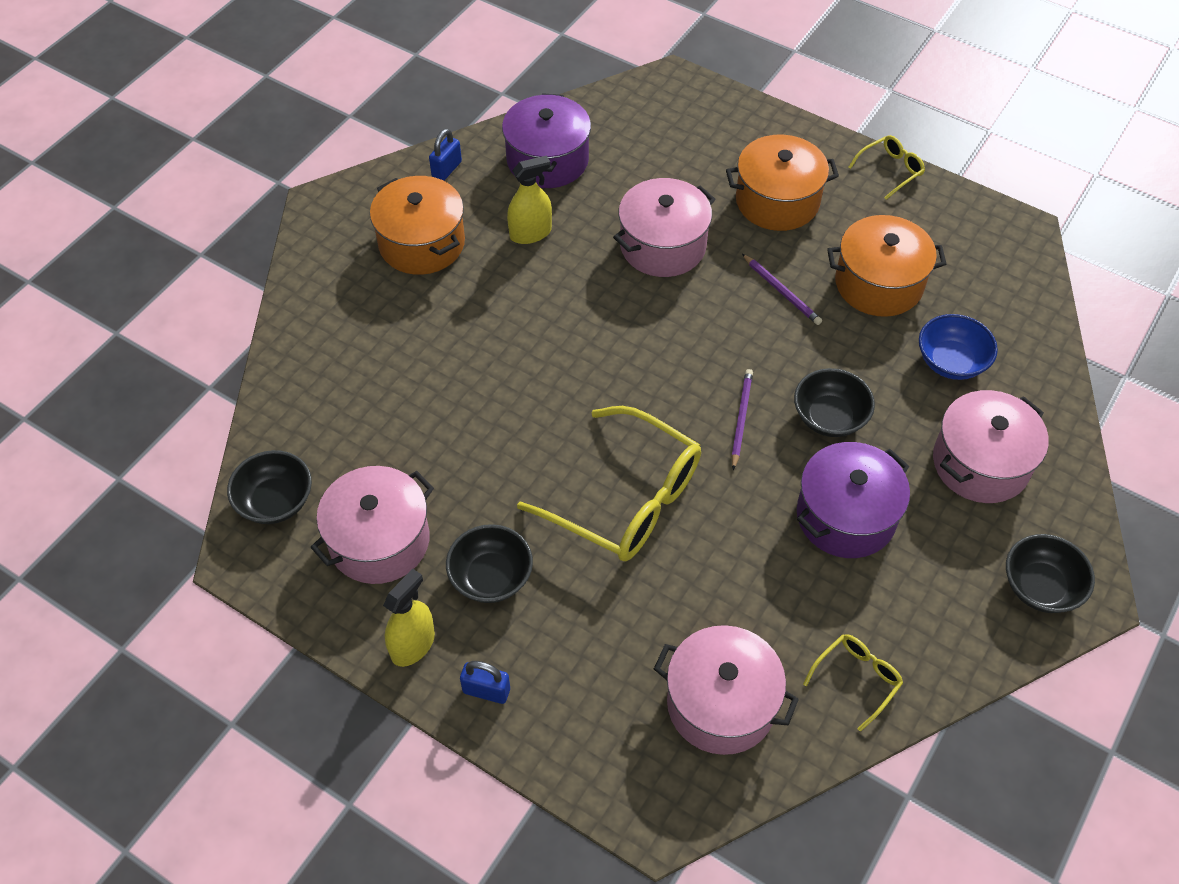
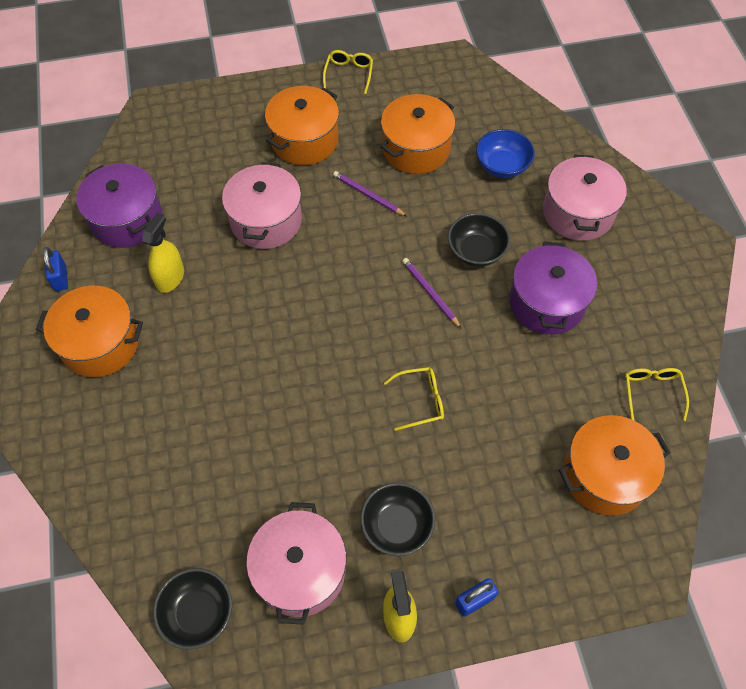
camera: 45 degrees left, 5 degrees up
(626, 499) = (420, 401): yellow glasses -> yellow glasses, size x0.47
(721, 704) = (604, 475): pink pot -> orange pot
(781, 291) = (368, 195): purple pencil -> purple pencil turned 150 degrees counterclockwise
(1040, 587) = (676, 258): black bowl -> none

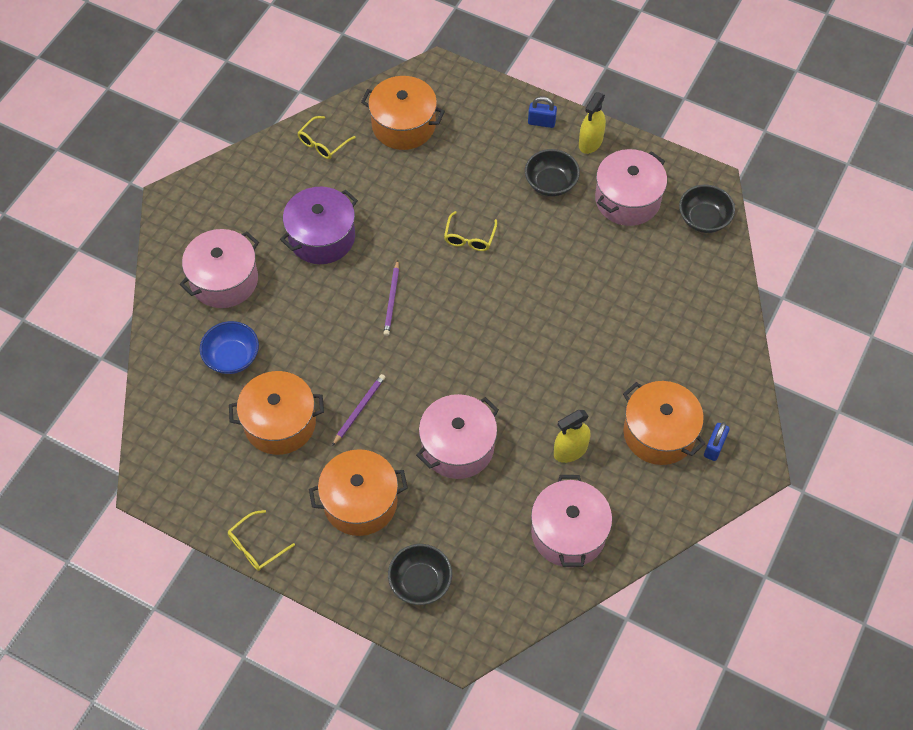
camera: 140 degrees left, 0 degrees up
(60, 278) = (657, 514): blue padlock -> blue padlock (714, 447)
(127, 219) = (568, 533): purple pot -> pink pot
(368, 195) = (359, 409): purple pencil -> purple pencil turned 135 degrees counterclockwise
(420, 401) = (469, 238): yellow glasses -> yellow glasses turned 105 degrees counterclockwise
(476, 251) = (328, 306): black bowl -> black bowl (420, 582)

